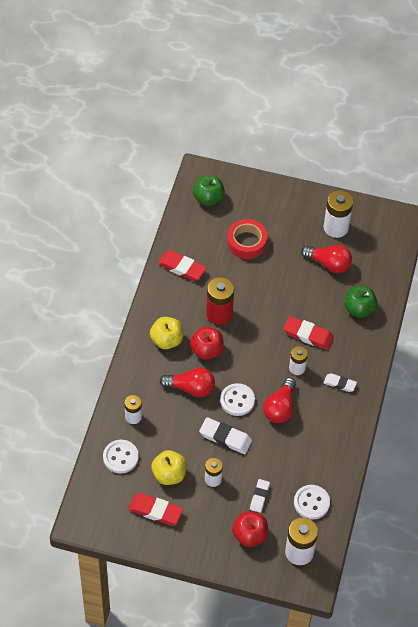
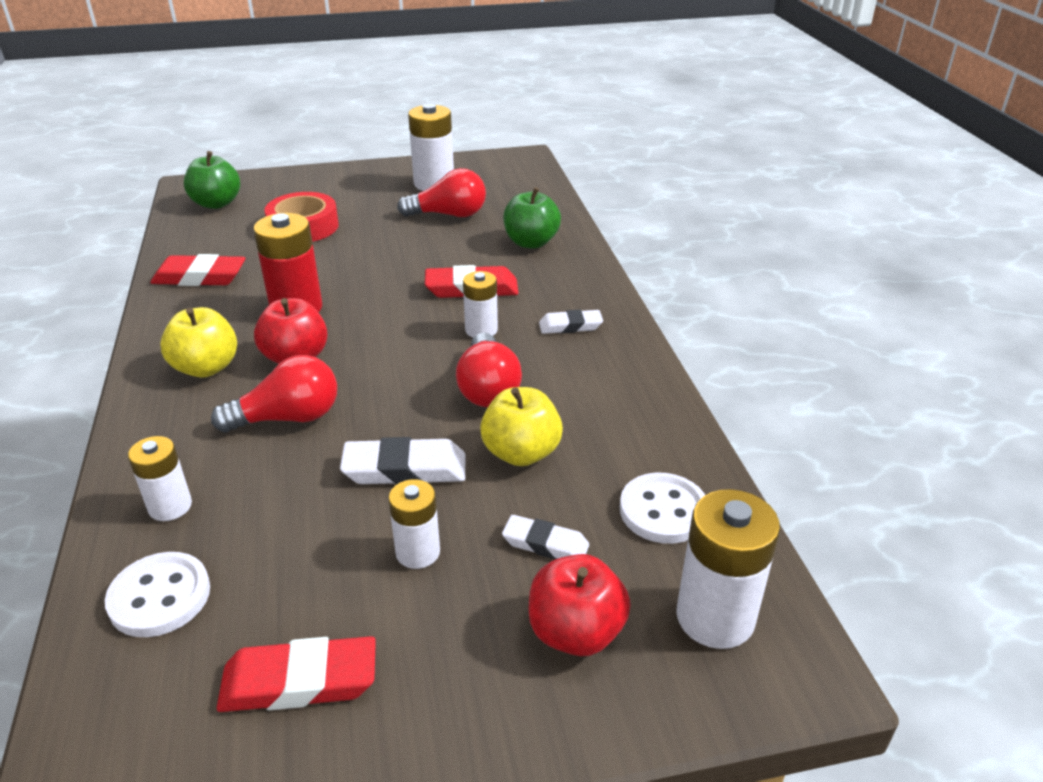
camera: 25 degrees left, 20 degrees down
(169, 474) = (304, 584): yellow apple -> yellow apple (521, 453)
(237, 400) = (396, 405): white button -> none
(259, 497) = (545, 544): white eraser -> white eraser turned 60 degrees counterclockwise

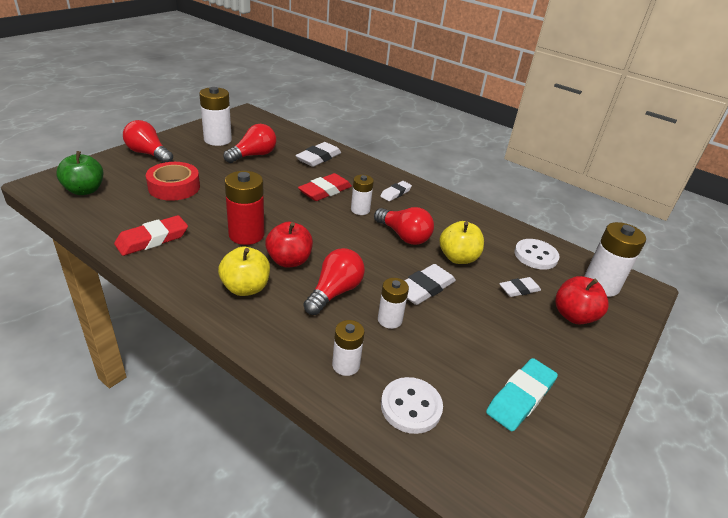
camera: 45 degrees left, 0 degrees up
(299, 681) = (520, 397): red eraser -> turquoise eraser
(333, 180) = (148, 154): none -> red light bulb
(418, 552) = (482, 319): white battery -> white battery (389, 320)
(531, 242) = (318, 158): green apple -> white eraser

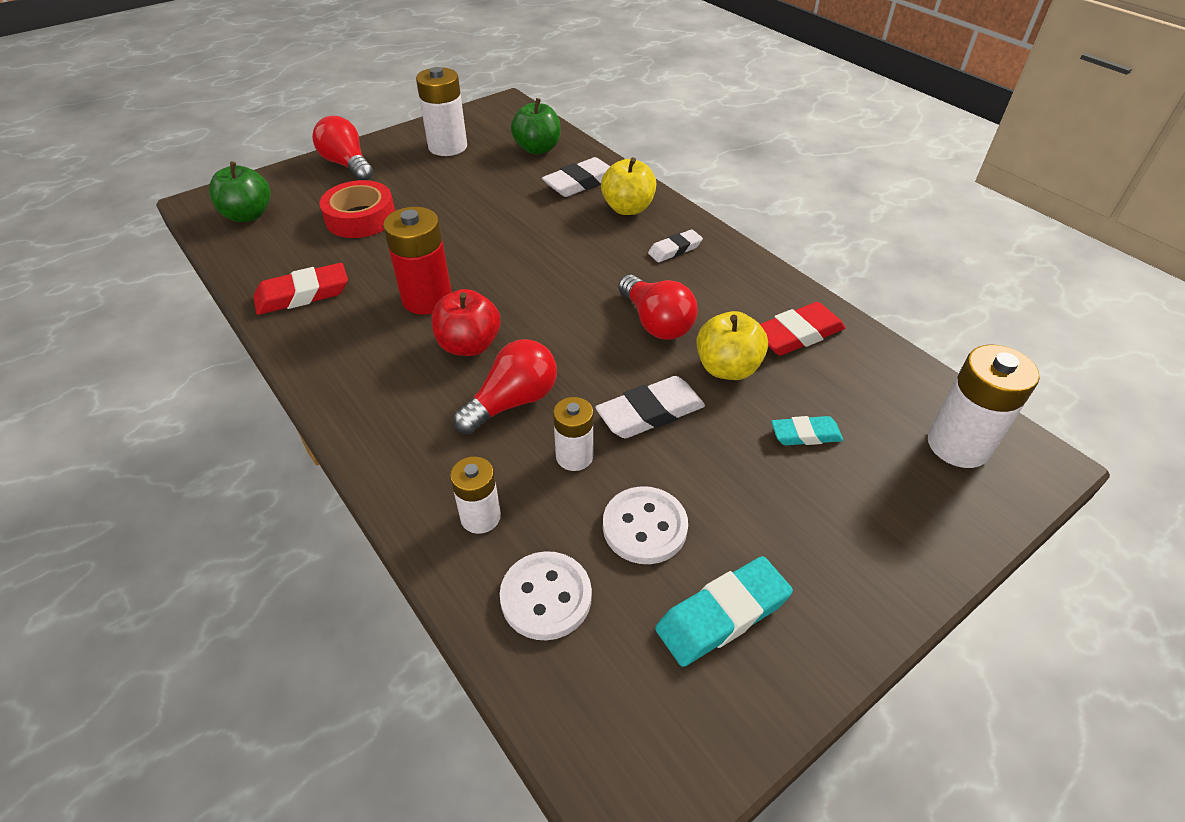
camera: 20 degrees right, 10 degrees up
(245, 288) = (393, 380): yellow apple -> yellow apple (628, 208)
(253, 155) = (487, 174): red light bulb -> none
(280, 139) = (537, 149): none -> green apple
(325, 191) = (567, 238): red eraser -> red eraser (797, 335)
(360, 210) = (607, 273): white battery -> none
(519, 290) = (805, 435): white eraser -> turquoise eraser
(535, 256) = (863, 379): white button -> white button (644, 527)
(574, 316) = (881, 493): red apple -> none

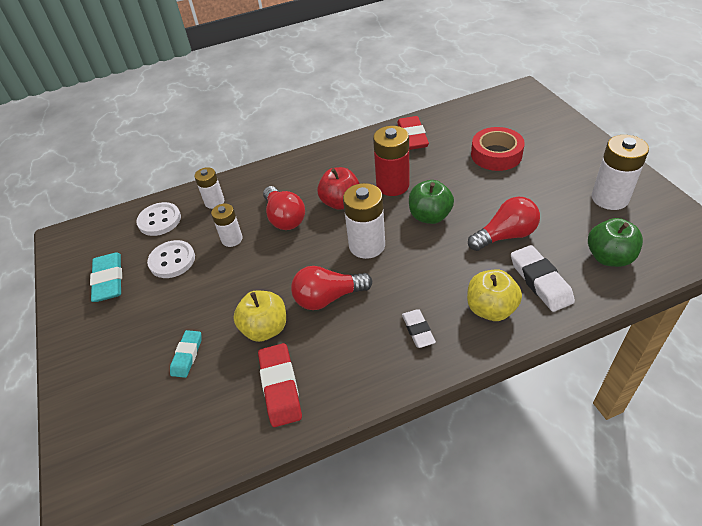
camera: 110 degrees right, 0 degrees up
(248, 215) = (506, 109): green apple -> green apple (430, 216)
(347, 165) = (575, 145): red light bulb -> red light bulb (505, 235)
(650, 413) = (246, 278): white eraser -> none
(958, 445) = (126, 452): white battery -> white battery (367, 245)

